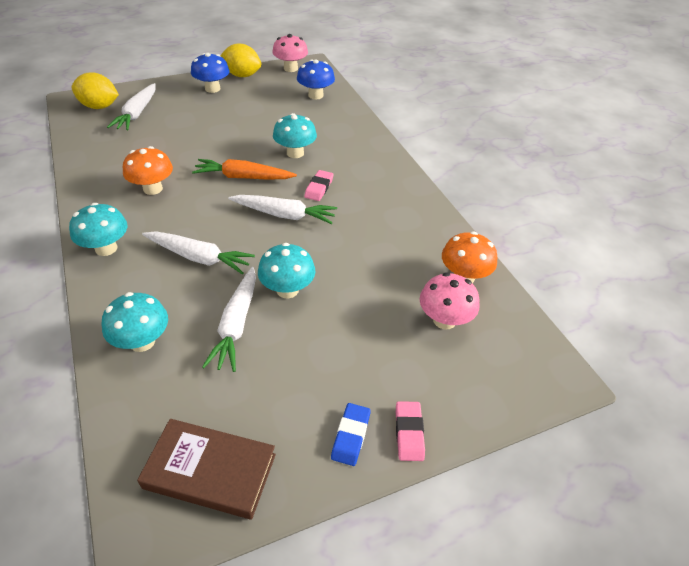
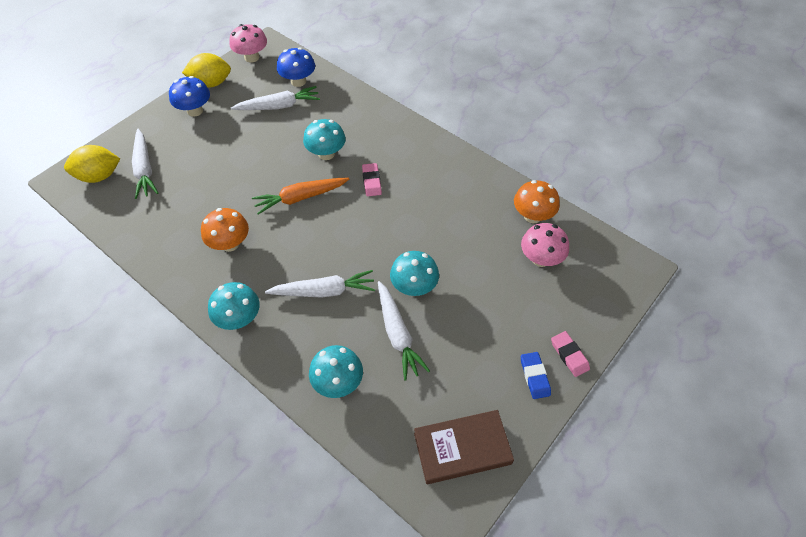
camera: 25 degrees left, 10 degrees up
(284, 215) = (362, 220): white carrot -> white carrot (278, 106)

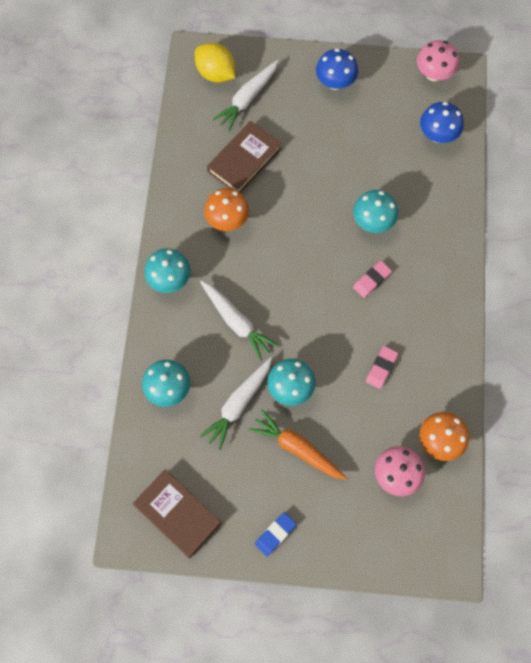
camera: 55 degrees right, 15 degrees up
(192, 202) = (244, 160): none -> brown book
(211, 83) = (375, 68): yellow lemon -> none
(278, 106) = (394, 142): white carrot -> none
(300, 198) = (310, 237): orange carrot -> orange carrot (297, 448)
(569, 355) = (314, 551): pink eraser -> pink eraser (381, 368)

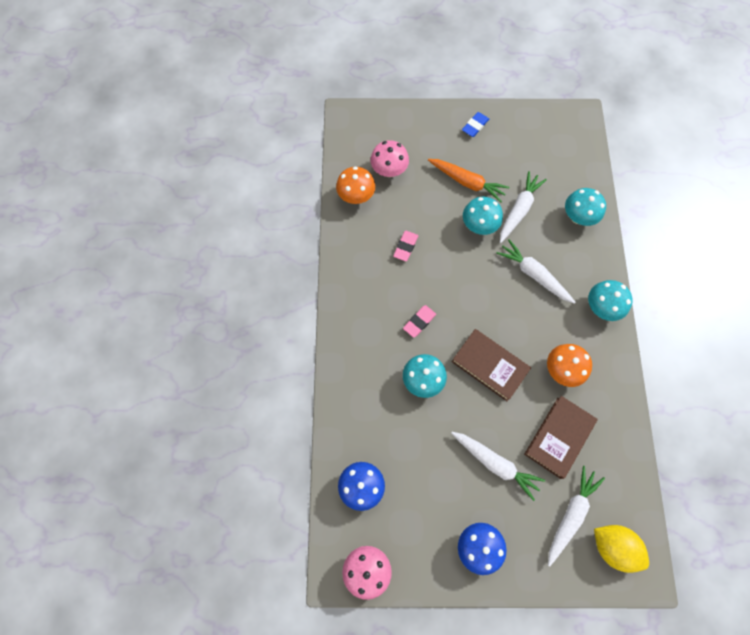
camera: 175 degrees right, 0 degrees up
(177, 514) = (548, 133): brown book -> brown book (489, 365)
(309, 143) = (495, 463): none -> white carrot

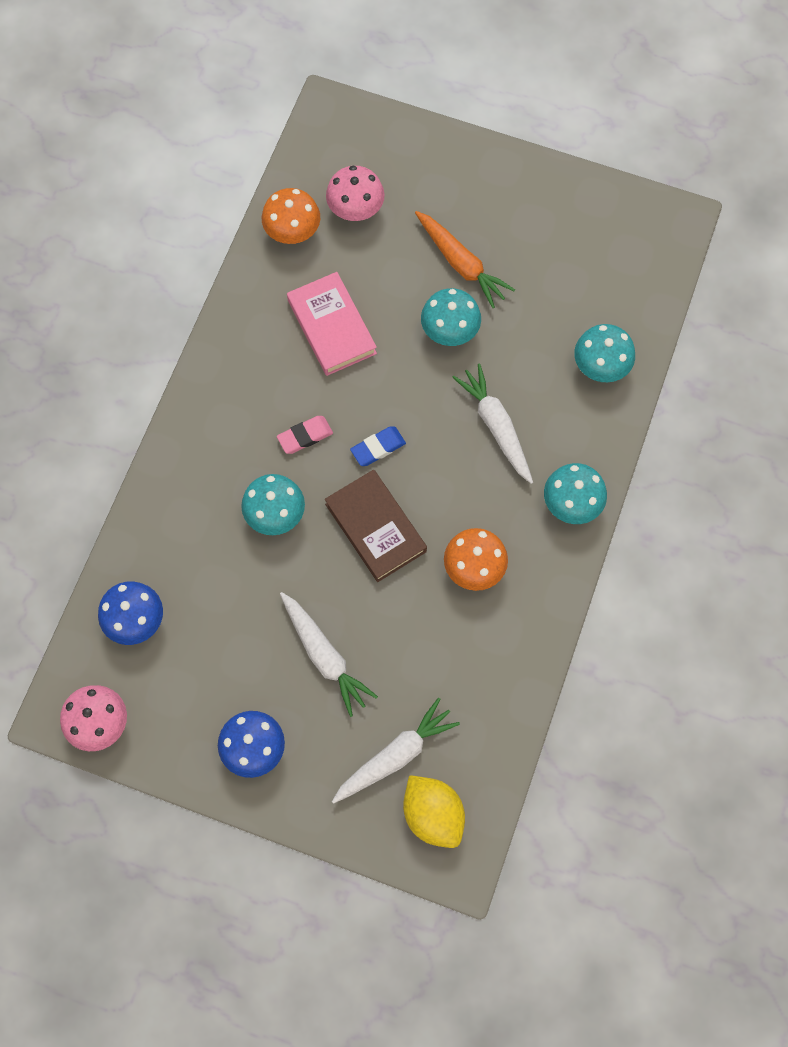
camera: 20 degrees right, 0 degrees up
(405, 247) = (331, 327): pink eraser -> pink book
(475, 126) = (511, 184): blue eraser -> blue eraser (378, 448)
(519, 210) = (518, 328): white carrot -> none
(559, 437) = (427, 654): brown book -> none

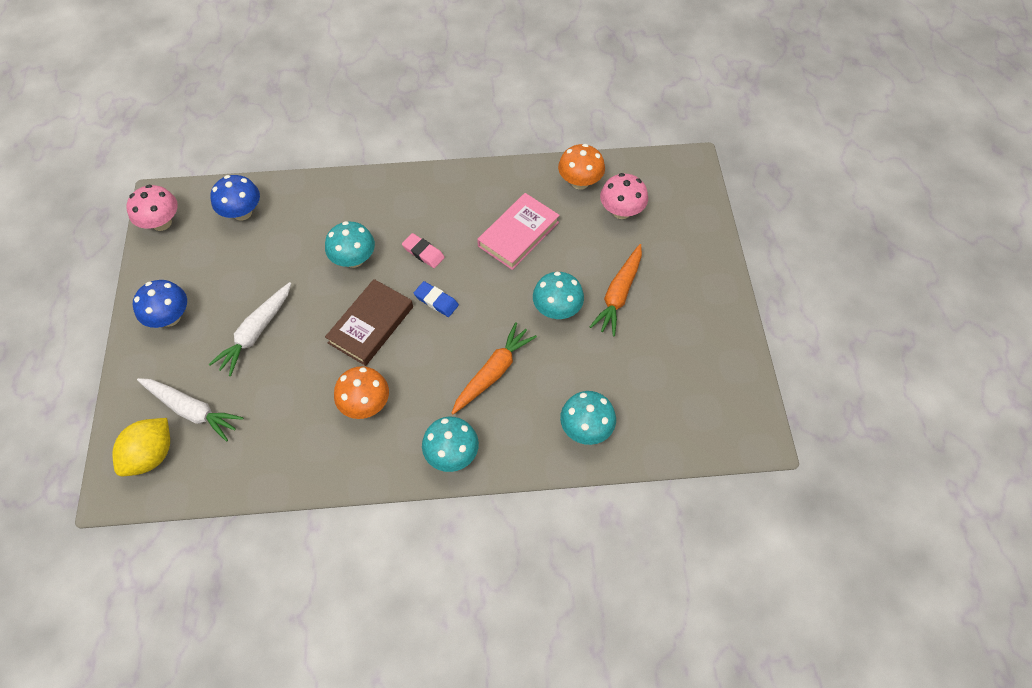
camera: 65 degrees right, 10 degrees down
(496, 426) = (493, 372): white carrot -> orange carrot

